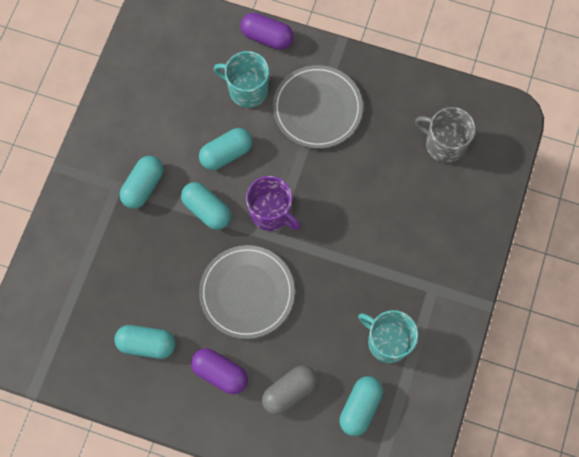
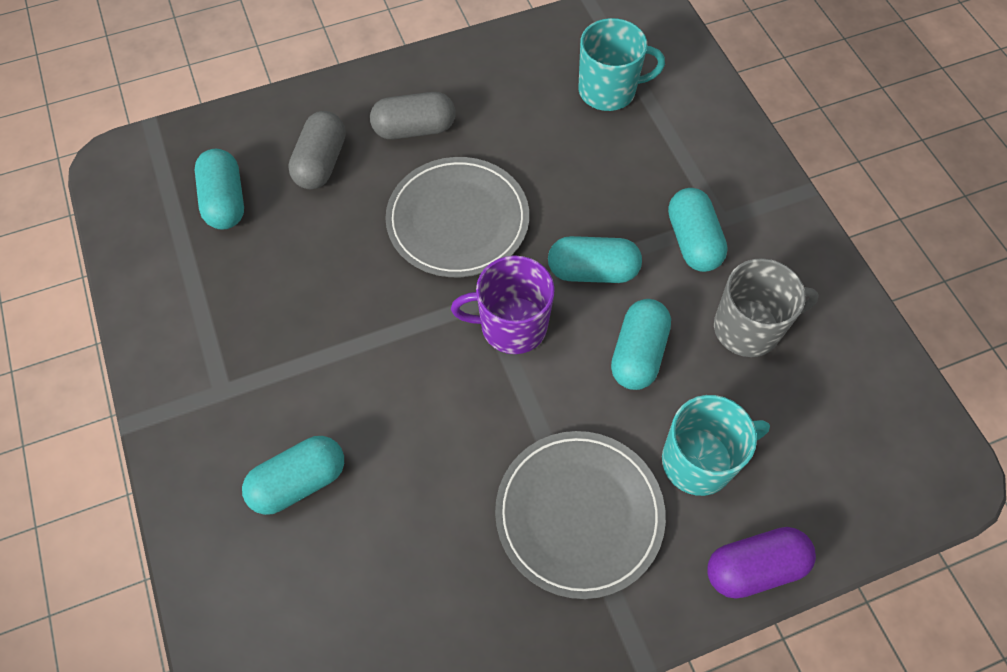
camera: 140 degrees right, 10 degrees down
(147, 344) = (519, 102): turquoise capsule -> turquoise capsule (299, 482)
(220, 373) = (414, 129): purple capsule -> grey capsule
(387, 341) = (240, 287): turquoise mug -> turquoise mug (608, 90)
(444, 144) = (346, 613): grey mug -> grey mug (748, 328)

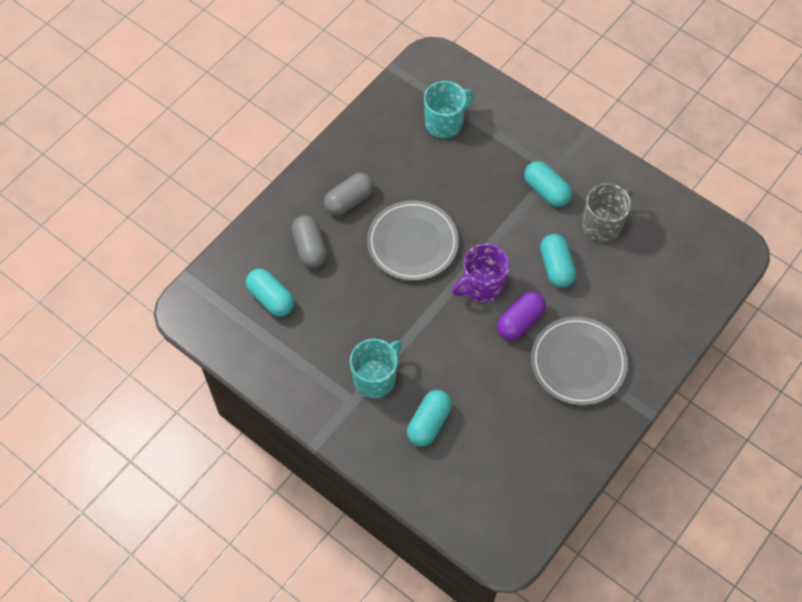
camera: 30 degrees left, 0 degrees up
(592, 271) = (504, 234): turquoise capsule -> none
(699, 461) = (619, 305): turquoise mug -> turquoise mug (375, 378)
(754, 568) = (674, 342): purple capsule -> purple capsule (520, 322)

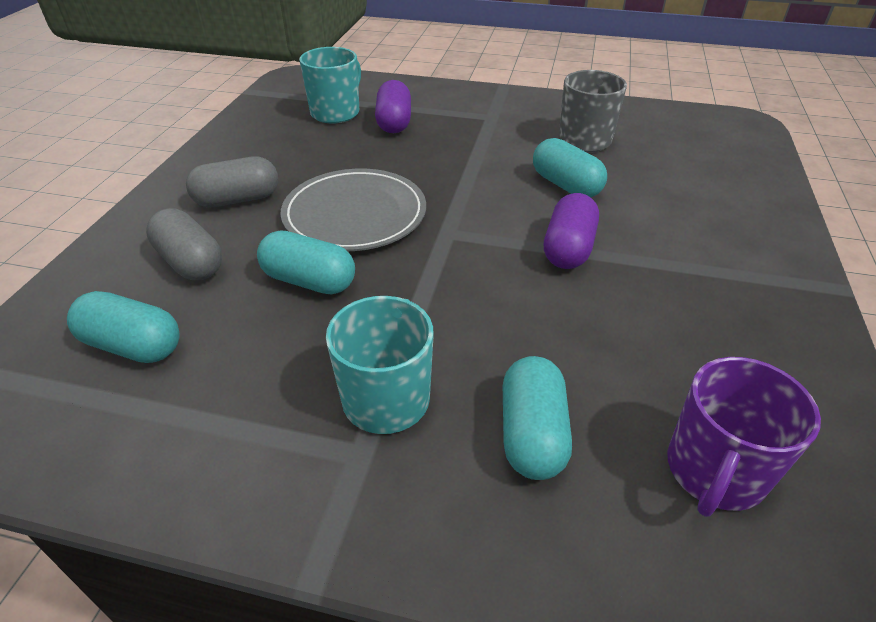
camera: 25 degrees left, 20 degrees down
(349, 201) = (237, 199): grey capsule -> grey capsule turned 45 degrees clockwise
(480, 152) = (394, 122): none -> purple capsule
(482, 286) = (484, 229): purple mug -> purple mug (714, 471)
(546, 191) = (496, 131): turquoise capsule -> turquoise capsule (309, 281)
(578, 362) = (688, 266): grey plate -> none

